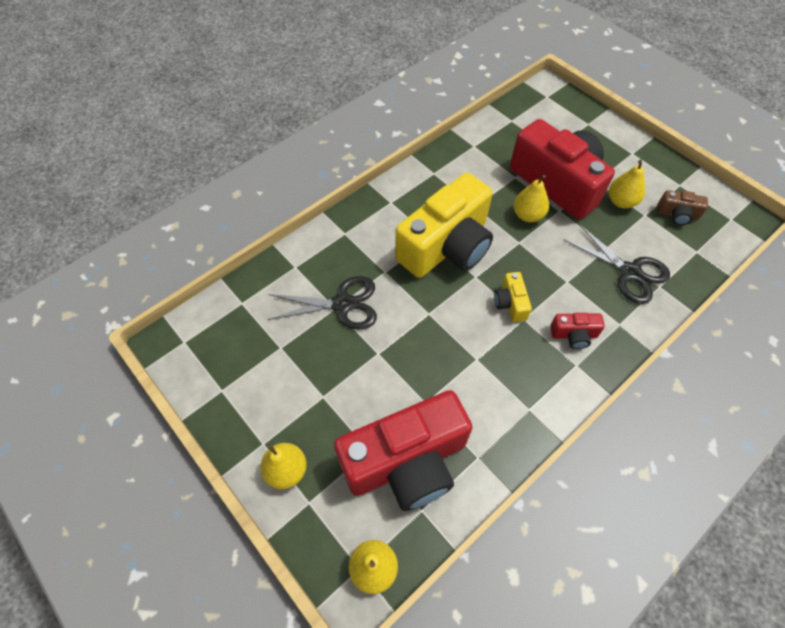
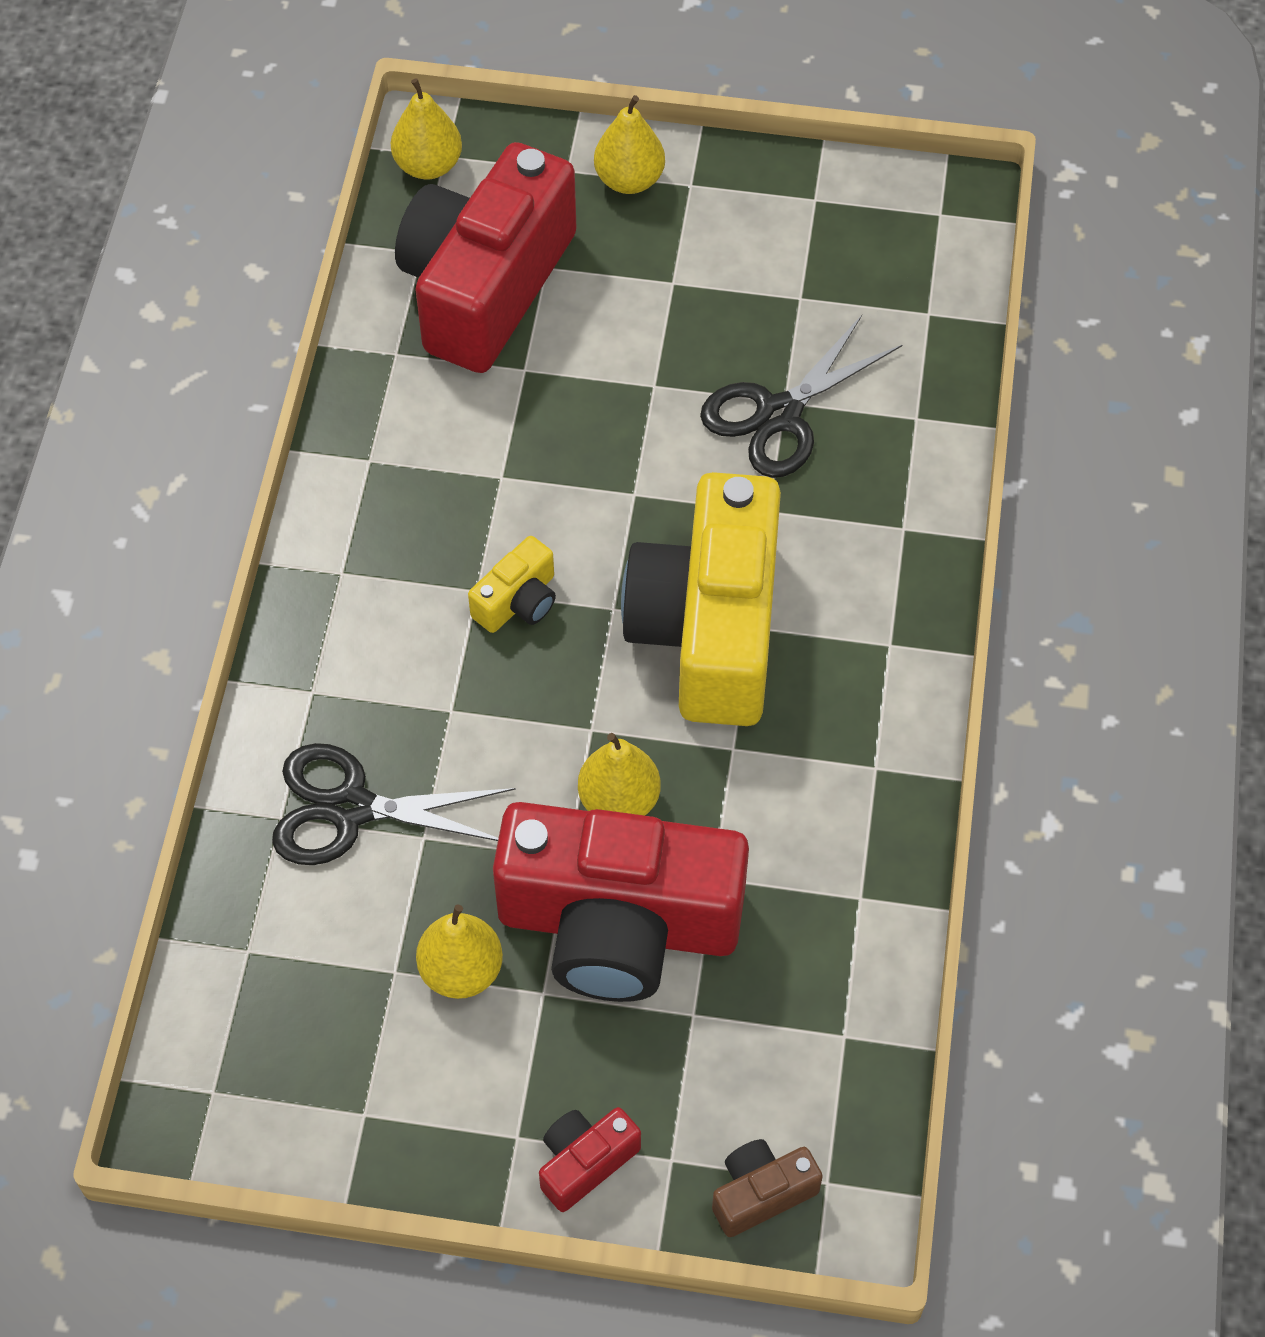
camera: 140 degrees right, 0 degrees up
(510, 303) = (518, 601): yellow camera -> yellow camera turned 90 degrees clockwise
(574, 335) = (376, 619): red camera -> red camera (585, 1162)
(677, 215) = (330, 1019): brown camera -> brown camera (761, 1193)

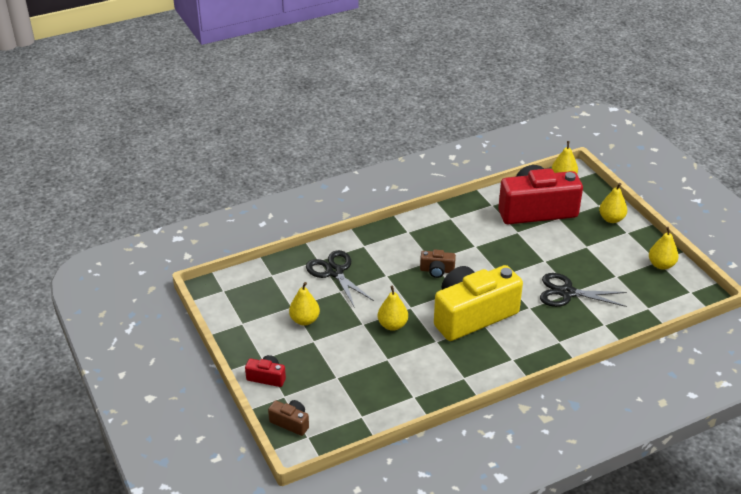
camera: 55 degrees right, 20 degrees down
(518, 601) = (437, 270): yellow camera -> brown camera
(618, 924) = (351, 345): red camera -> none
(830, 202) = (661, 265): none -> yellow pear

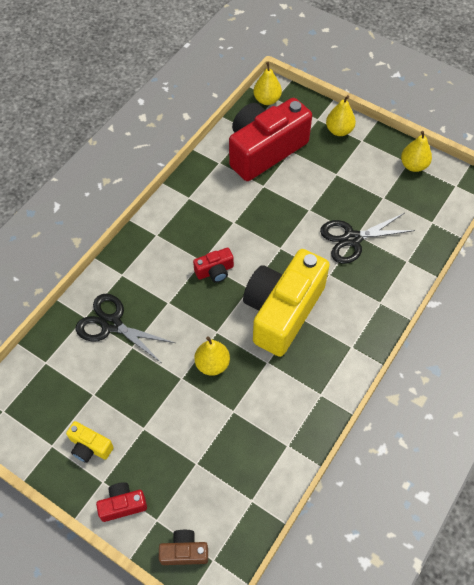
camera: 30 degrees left, 20 degrees up
(268, 335) = (90, 447): none -> yellow camera
(304, 320) = (117, 405): yellow pear -> none
(437, 270) = (215, 271): brown camera -> red camera

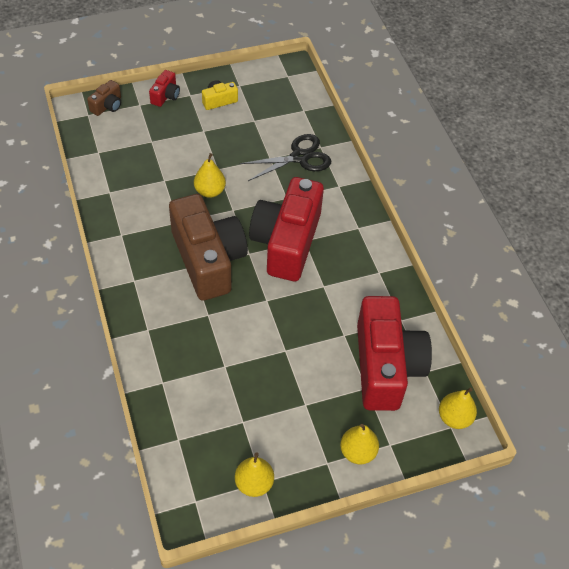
camera: 125 degrees right, 5 degrees down
(215, 271) = (286, 242): red camera -> red camera, size x2.40
(282, 311) = (208, 260): yellow camera -> brown camera
(352, 239) = (224, 359): black scissors -> none

